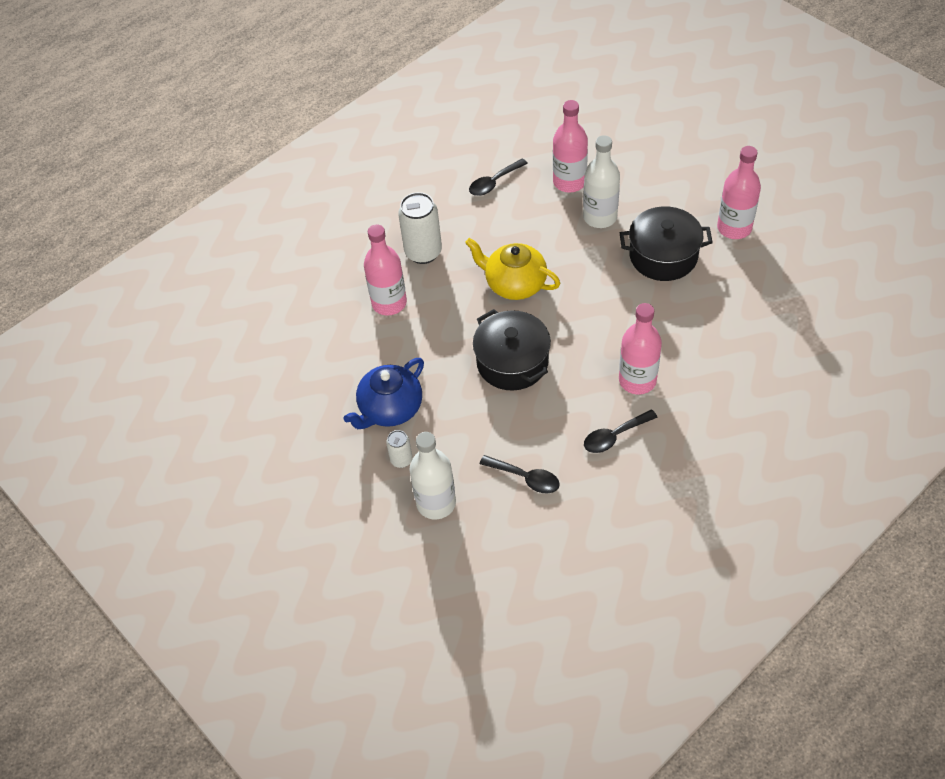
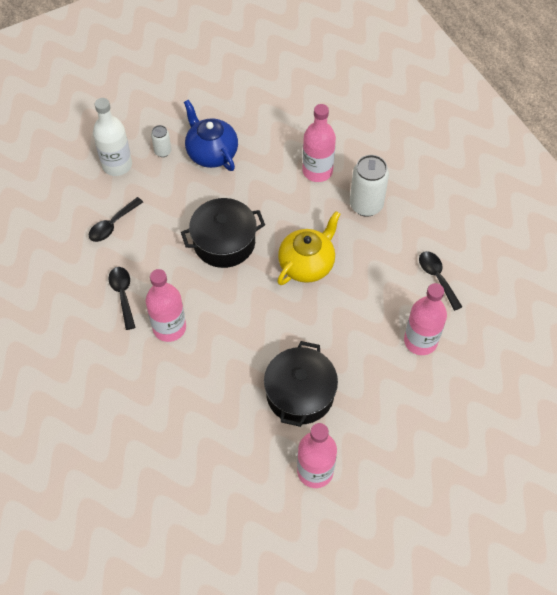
camera: 100 degrees right, 5 degrees up
(600, 217) = (366, 354): white bottle -> none

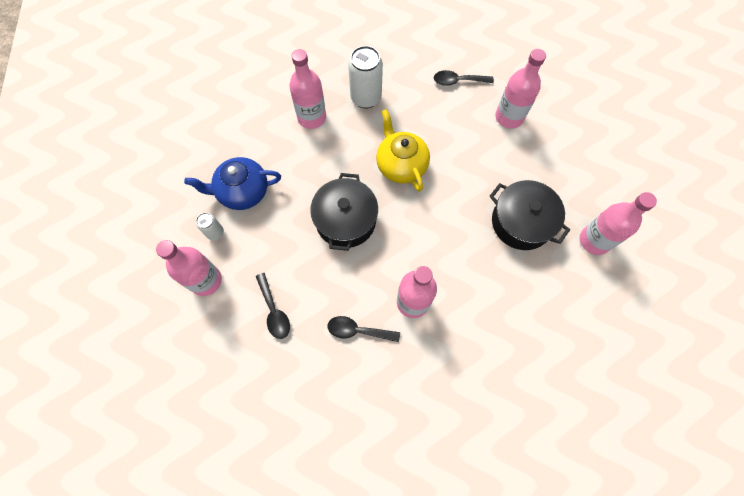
camera: 65 degrees left, 10 degrees up
(117, 165) = (206, 280): white bottle -> pink bottle

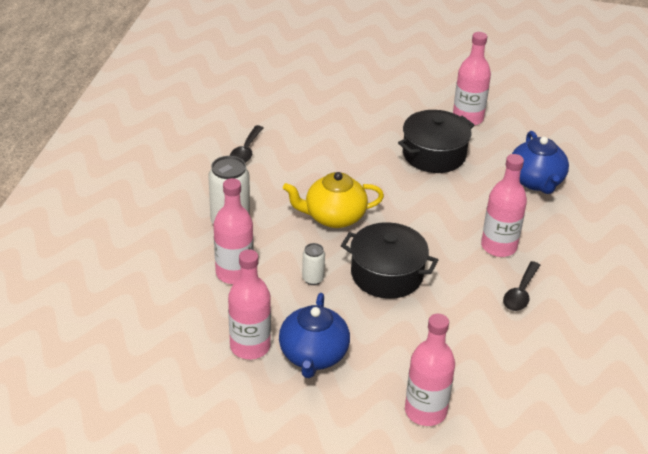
camera: 75 degrees left, 30 degrees down
(215, 233) = (362, 391): white can -> white can (313, 279)
(274, 311) = (481, 356): black spoon -> none
(509, 117) = (310, 130): pink bottle -> pink bottle (250, 346)
(522, 321) = (536, 181): none -> blue teapot

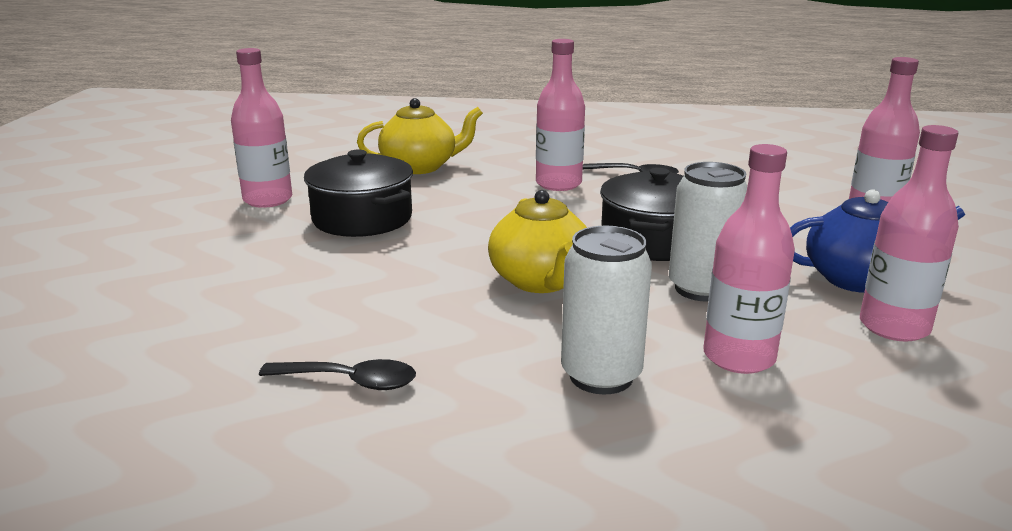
camera: 95 degrees left, 15 degrees down
(313, 279) = (701, 289): white can -> white can, size x1.89
(536, 181) = (420, 167): blue teapot -> yellow teapot

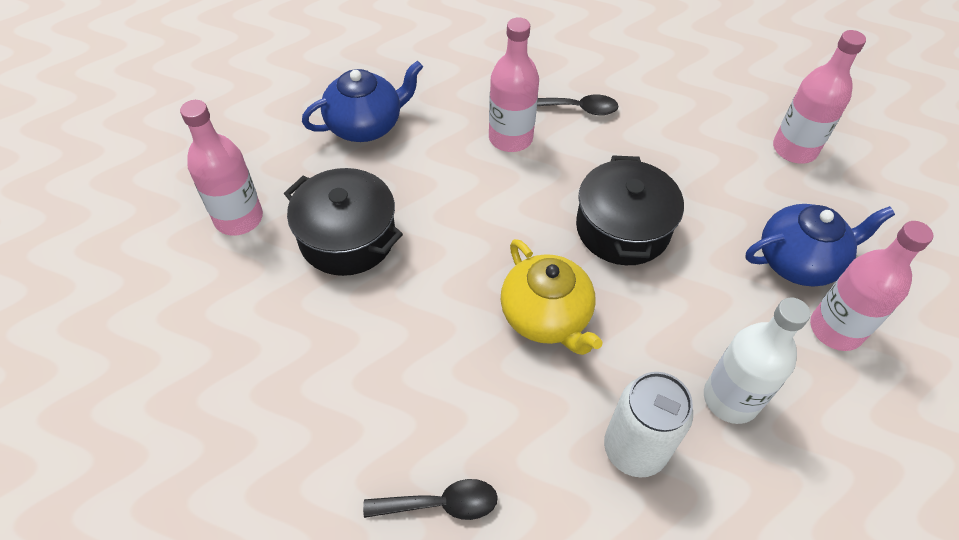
camera: 15 degrees left, 30 degrees up
(420, 167) = (366, 125): yellow teapot -> blue teapot
(701, 289) = (680, 302): white can -> none
(739, 357) = (730, 399): pink bottle -> white bottle

